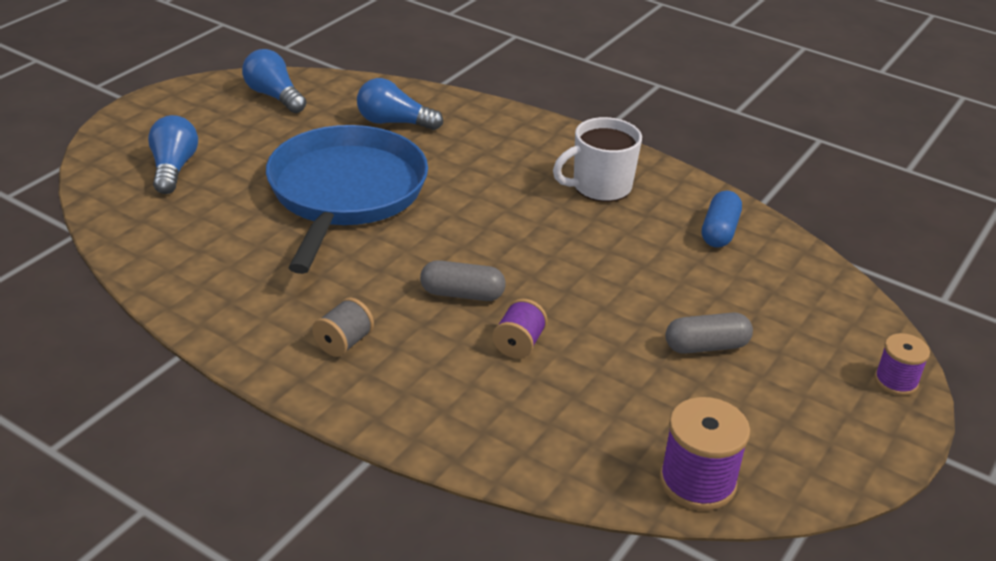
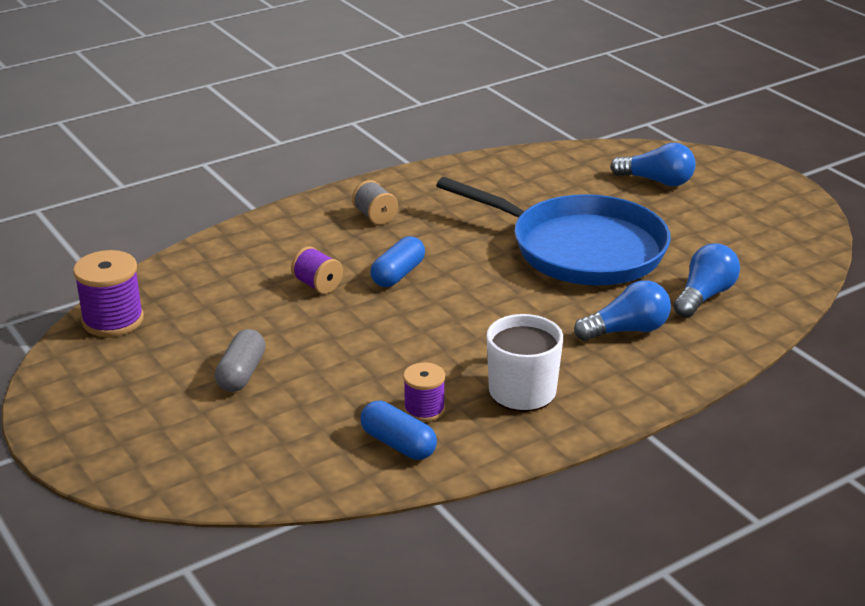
camera: 115 degrees right, 5 degrees down
(274, 96) = (780, 241): blue light bulb -> blue light bulb (626, 330)
(462, 294) = (398, 274): grey capsule -> blue capsule
(896, 381) = (110, 465): purple spool -> purple spool (424, 409)

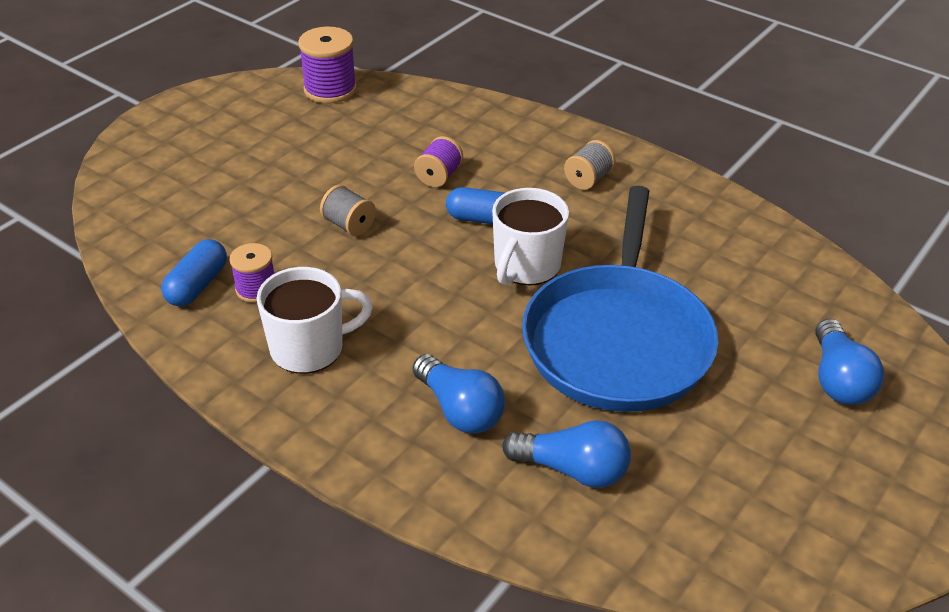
camera: 70 degrees right, 10 degrees up
(241, 374) = (277, 172): grey capsule -> none
(359, 344) = (349, 225): none -> grey spool
(473, 268) = (526, 266): none -> white mug

